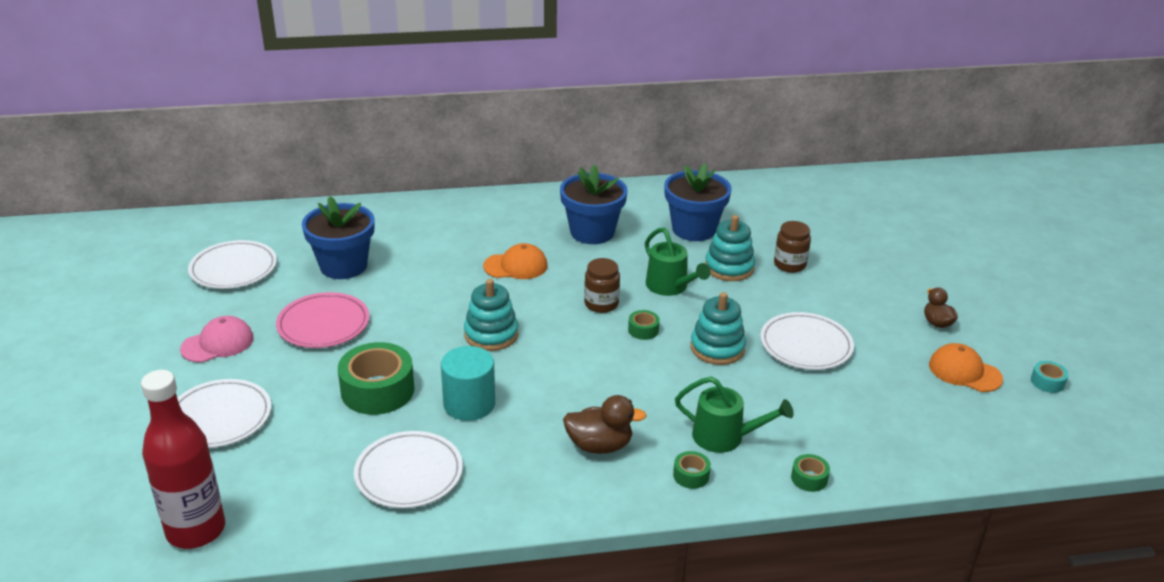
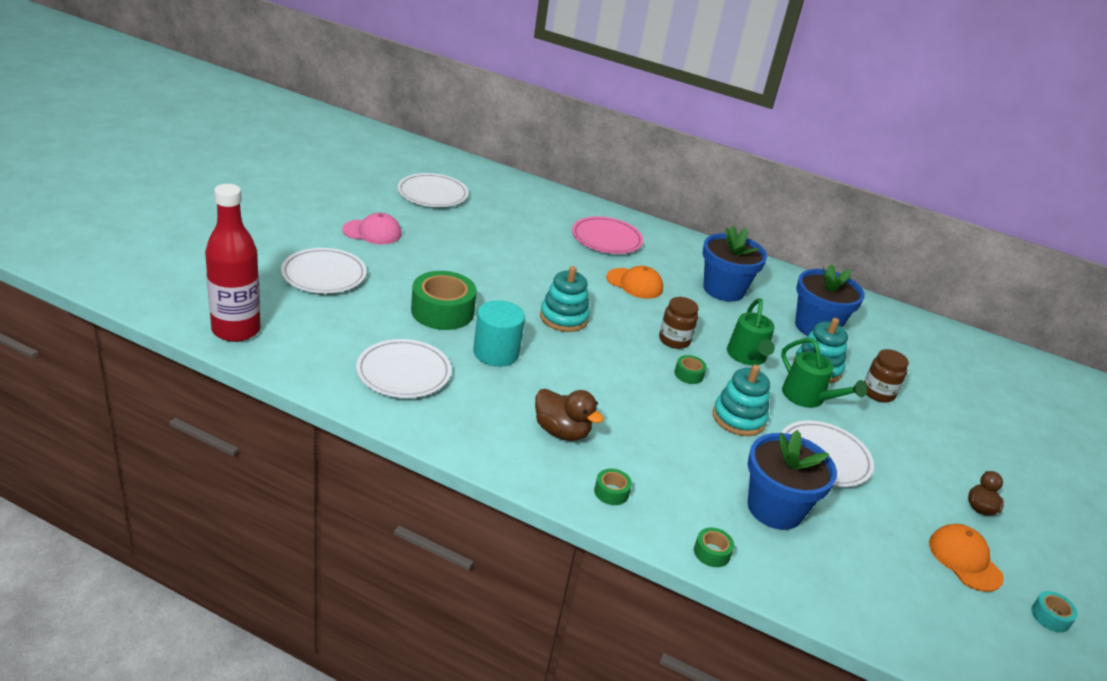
camera: 30 degrees right, 0 degrees up
(323, 324) = (452, 254): pink plate -> pink plate (606, 239)
(343, 266) = (507, 226): blue flower pot -> blue flower pot (775, 508)
(725, 437) = (671, 483): green watering can -> green watering can (808, 398)

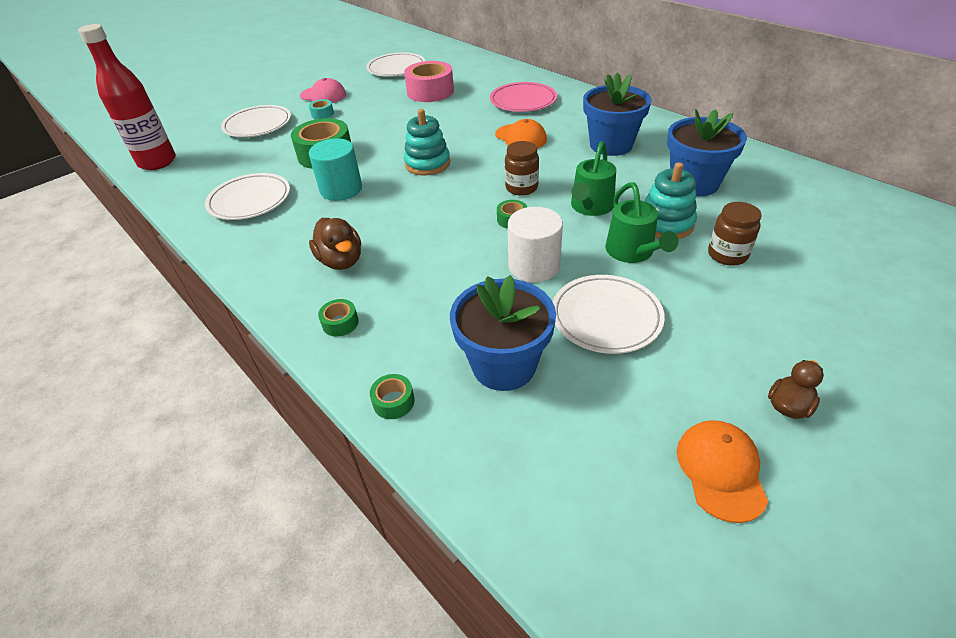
camera: 30 degrees right, 10 degrees up
(498, 227) = (430, 91): none -> pink tape
(738, 418) = (534, 266): turquoise stacking toy -> white cylinder
(1050, 617) = (815, 583): turquoise tape -> turquoise tape (322, 114)

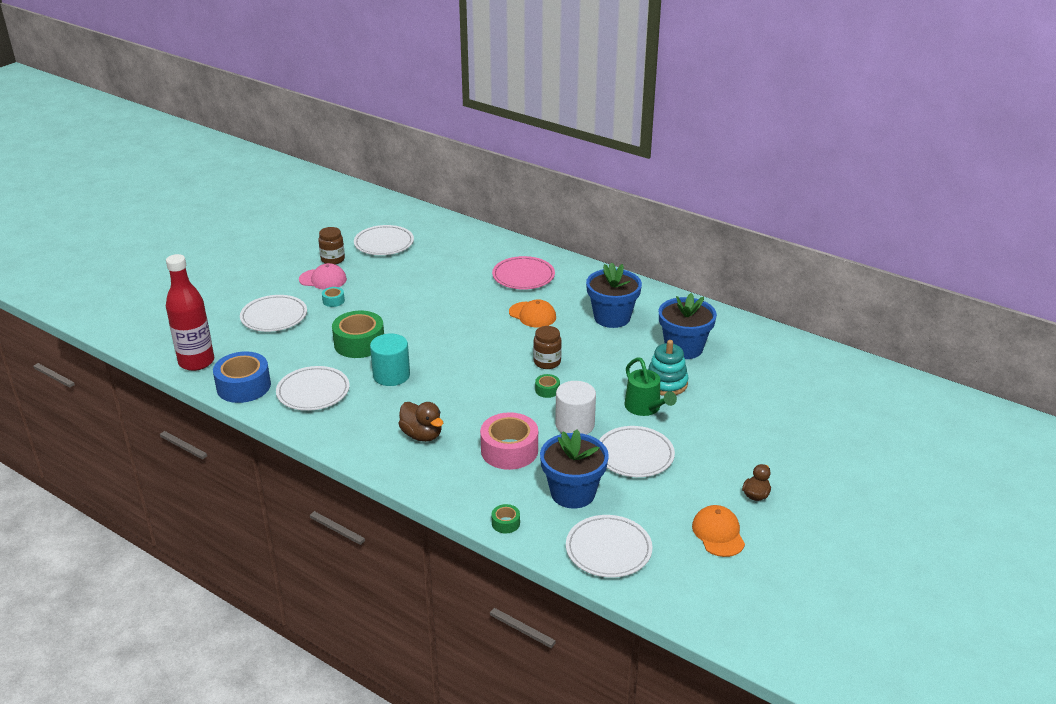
camera: 15 degrees left, 10 degrees down
(185, 189) = (243, 386): none -> blue tape
(340, 323) = (444, 479): green tape -> none
(427, 164) = (458, 346): turquoise stacking toy -> none
(430, 91) = (430, 270): pink tape -> pink tape (509, 450)
(532, 474) = (608, 549): none -> white plate
(590, 207) = (606, 375): green watering can -> none
(727, 254) = (713, 403): brown jar -> brown jar (333, 259)

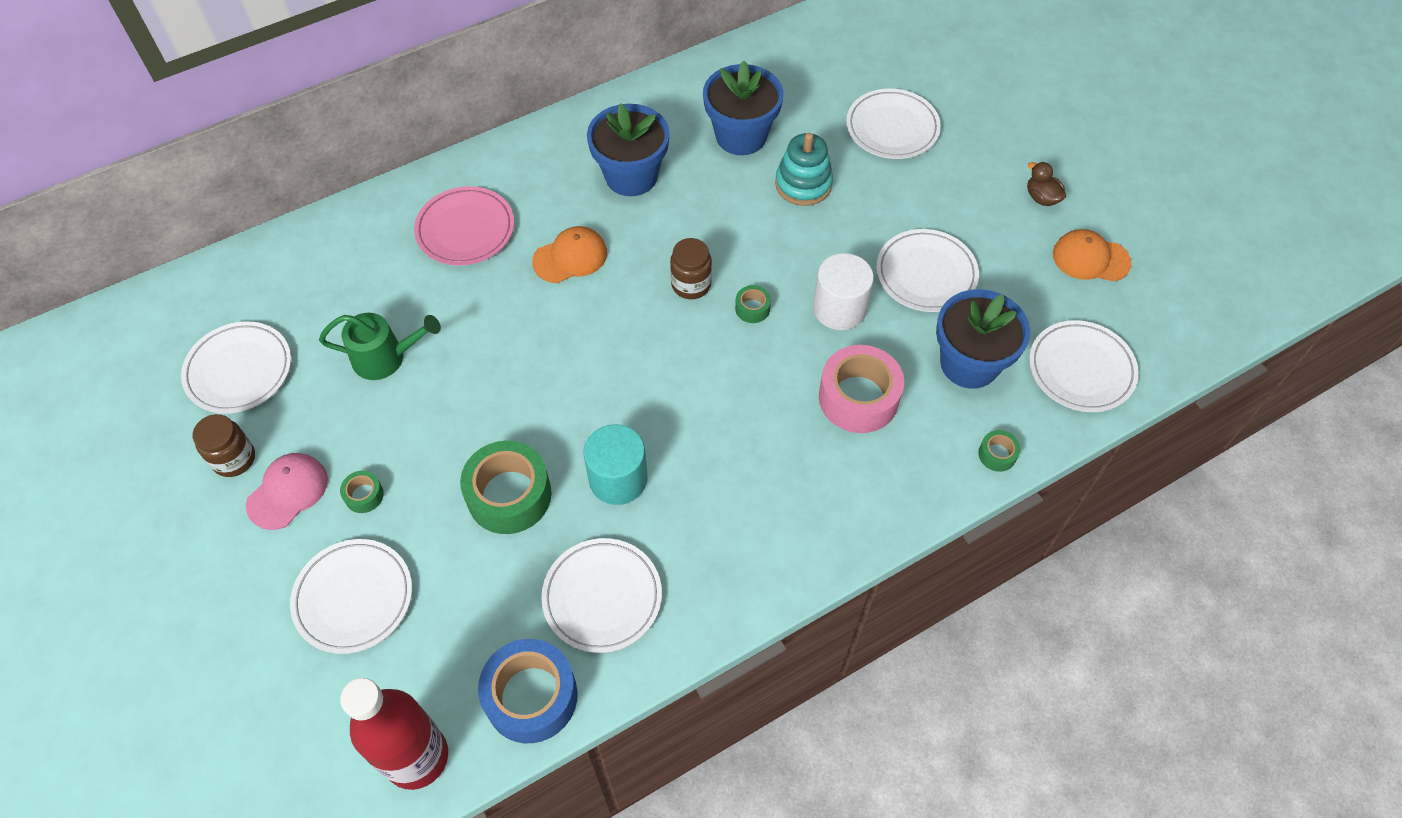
camera: 65 degrees left, 25 degrees up
(333, 301) = (364, 495): turquoise tape -> green tape
(422, 435) = (778, 486): brown duck -> none
(645, 408) = (841, 225): green watering can -> green watering can (386, 357)
(754, 408) = (892, 128): none -> white plate

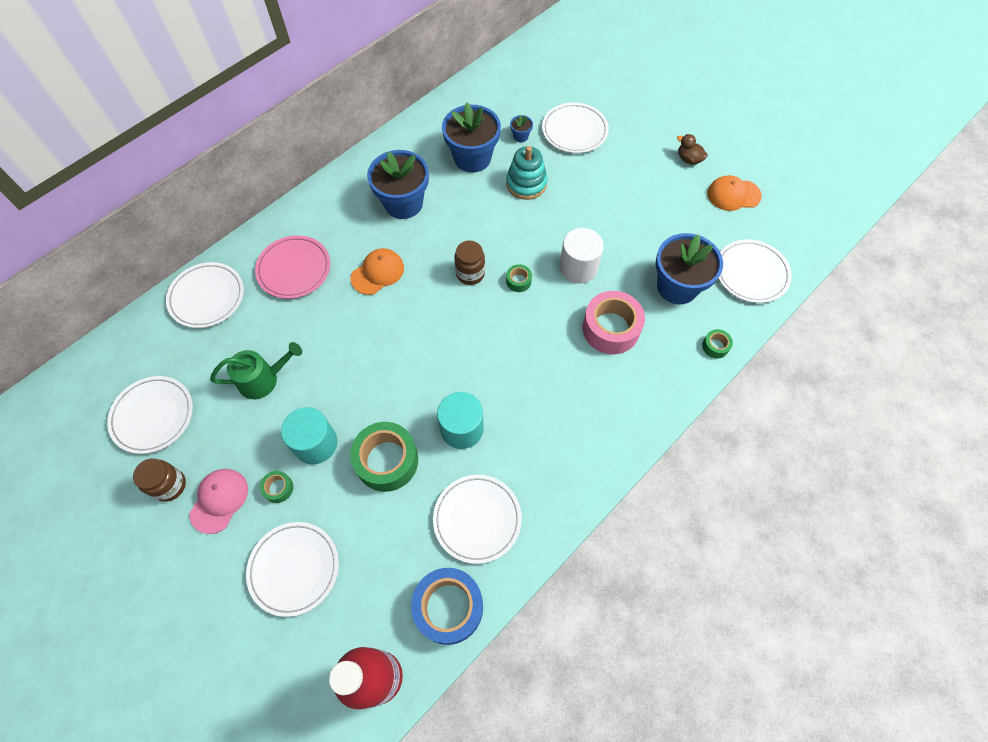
camera: 15 degrees left, 5 degrees up
(426, 452) = (315, 443): none -> turquoise cylinder
(815, 121) = (520, 136): none -> blue flower pot
(926, 274) = (629, 230): white plate -> white plate (207, 297)

